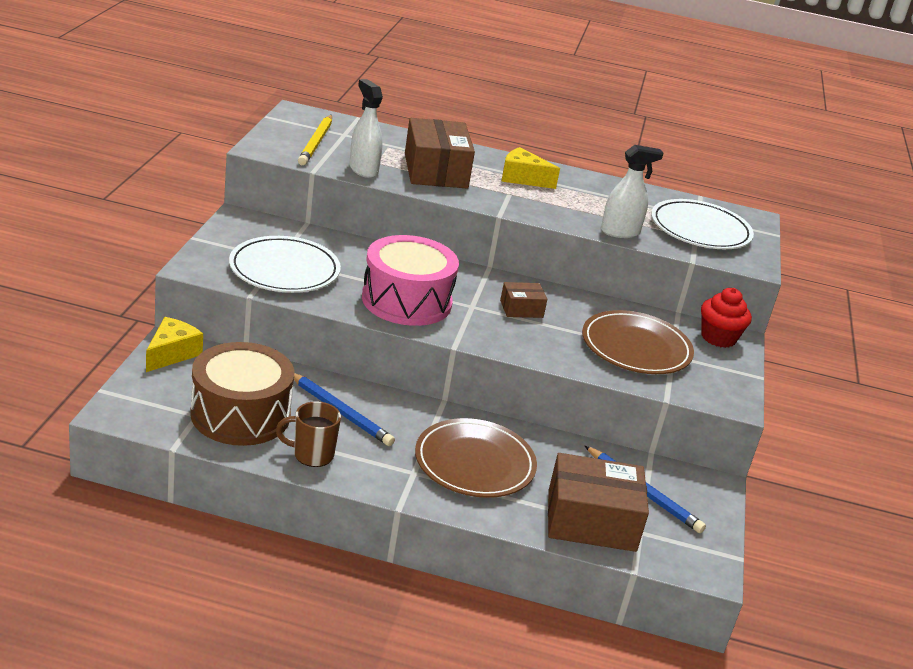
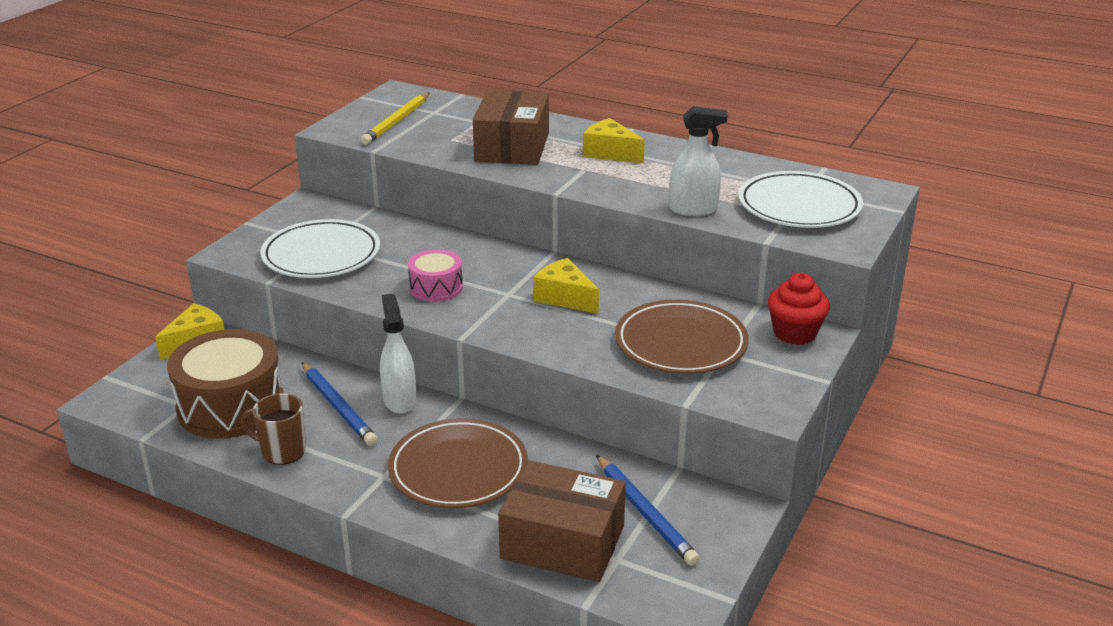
camera: 20 degrees right, 0 degrees up
(363, 170) = (430, 148): white spray bottle -> white spray bottle (399, 400)
(406, 301) = (436, 287): pink drum -> pink drum, size x0.53
(521, 309) = (564, 297): brown box -> yellow cheese

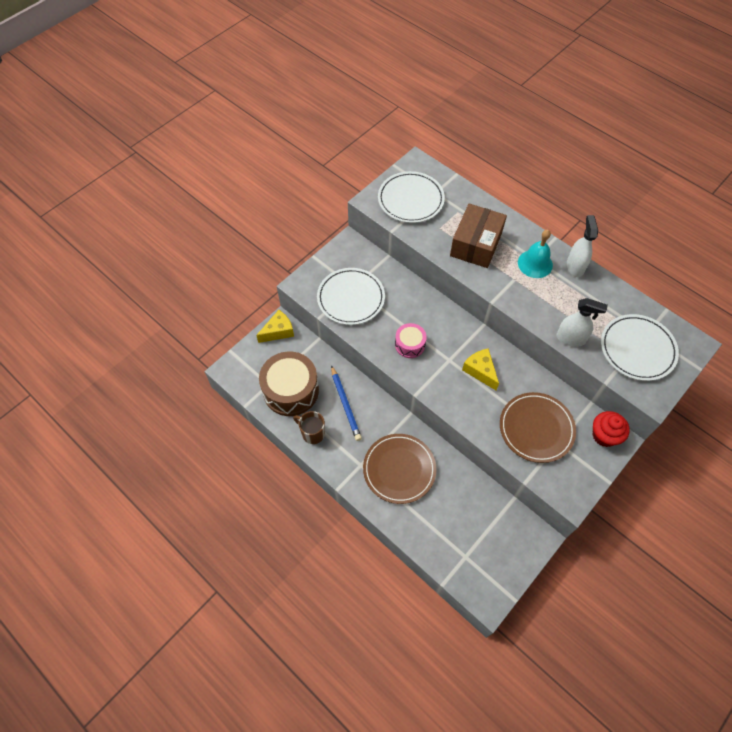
camera: 15 degrees right, 30 degrees up
(396, 121) = (410, 200): yellow pencil -> white plate
(399, 400) = (378, 407): white spray bottle -> white spray bottle (575, 266)
(563, 542) = (441, 537): brown box -> none
(610, 153) = (535, 263): yellow cheese -> turquoise bell
(645, 513) = (488, 527): blue pencil -> none

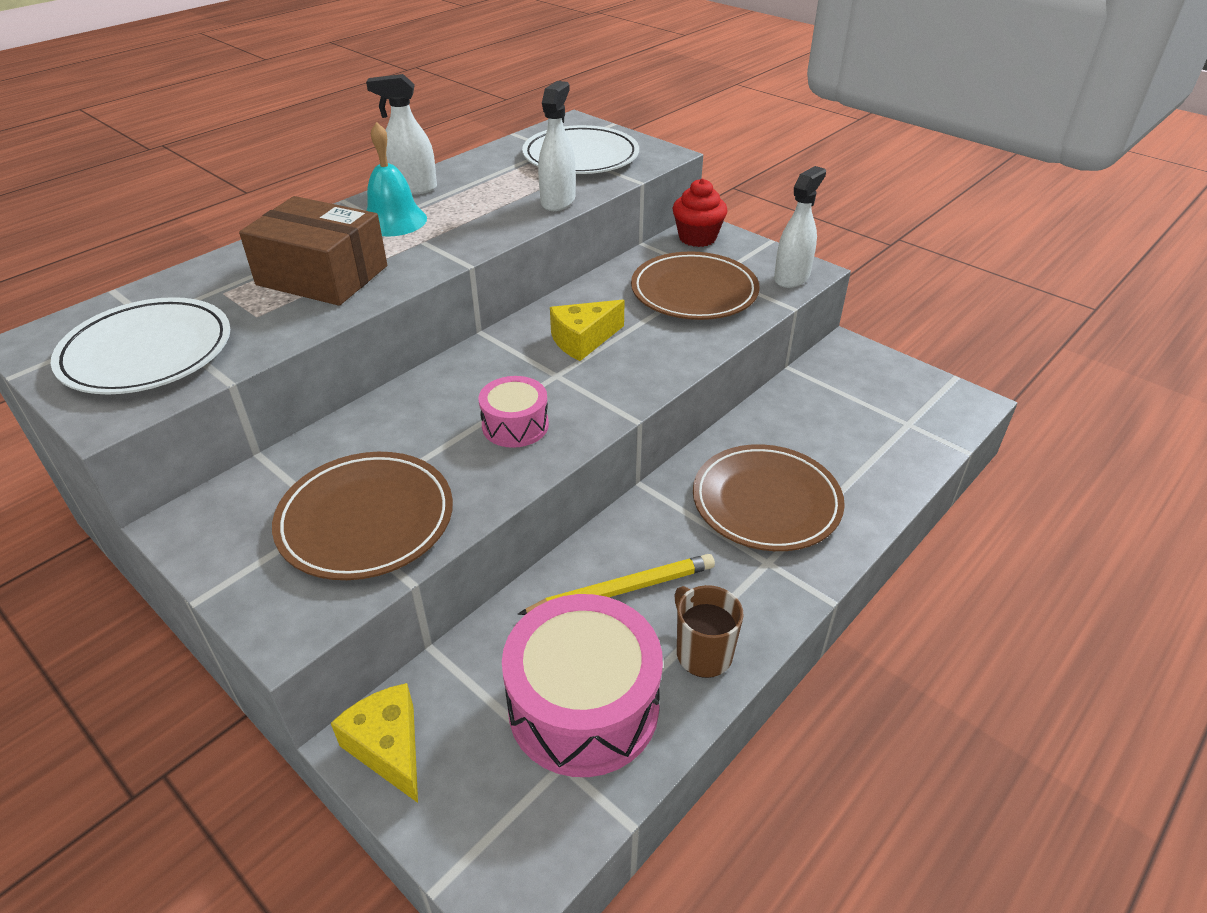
camera: 90 degrees left, 20 degrees down
(291, 390) = (583, 706): brown drum -> pink drum
(312, 433) = (702, 653): brown mug -> brown mug turned 120 degrees clockwise
(345, 404) = (623, 589): blue pencil -> yellow pencil
(351, 298) = (366, 520): white plate -> brown plate
(561, 487) = (792, 277): none -> white spray bottle

